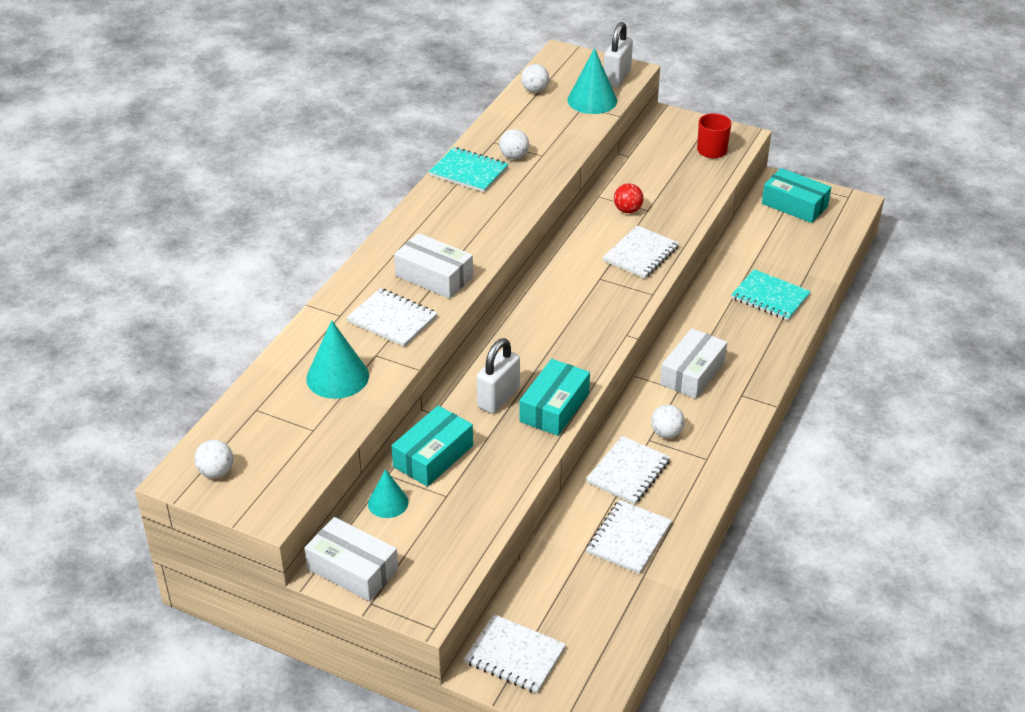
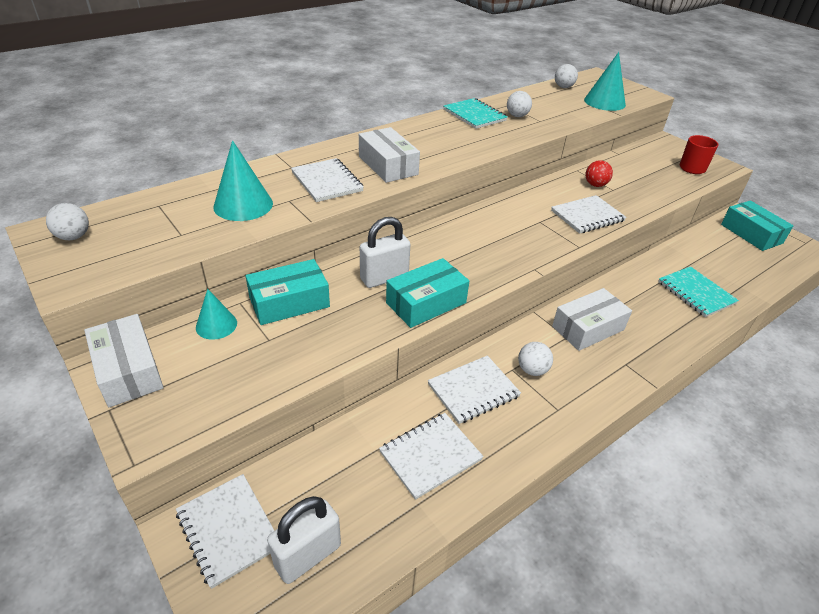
camera: 25 degrees right, 0 degrees up
(617, 77) = (634, 95): white padlock -> white padlock (308, 556)

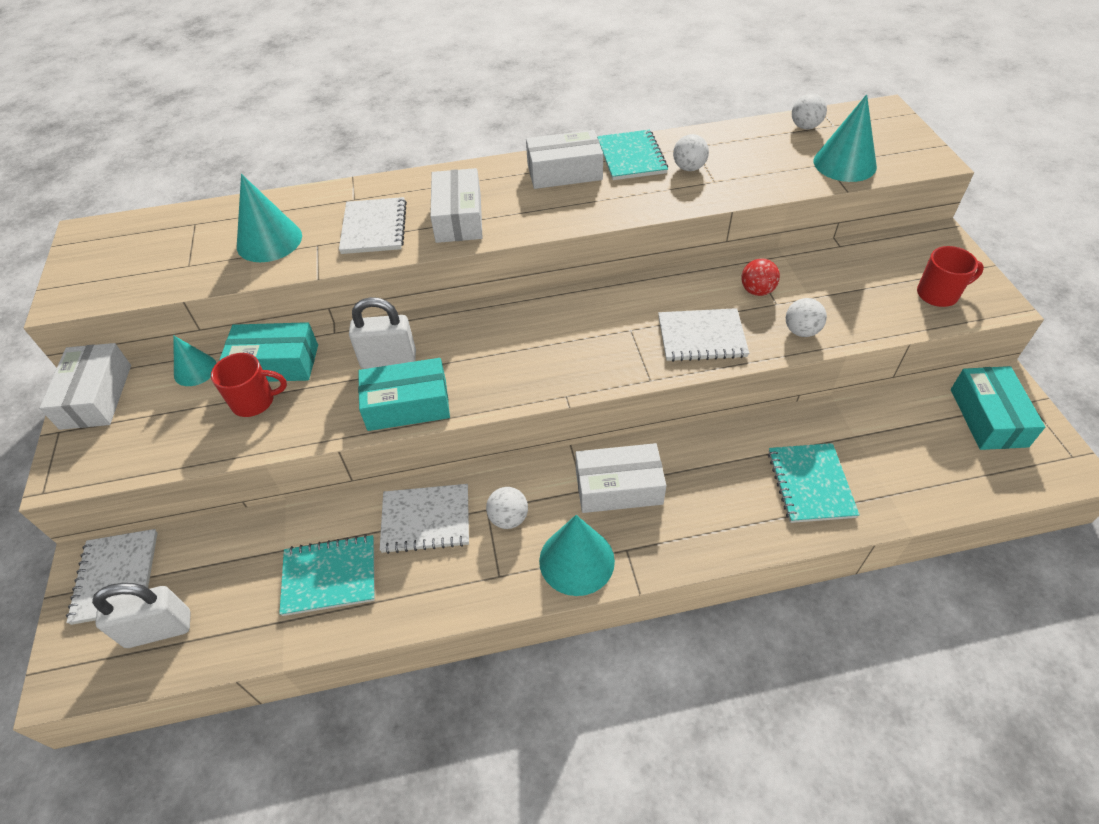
camera: 30 degrees right, 10 degrees up
(73, 237) = (101, 246): white ball -> white ball (801, 331)
(294, 333) = (254, 401): none -> red mug
(430, 456) = (329, 576): white notebook -> turquoise notebook
(438, 129) = (564, 172): none -> white box
(600, 381) = (576, 560): none -> turquoise cone

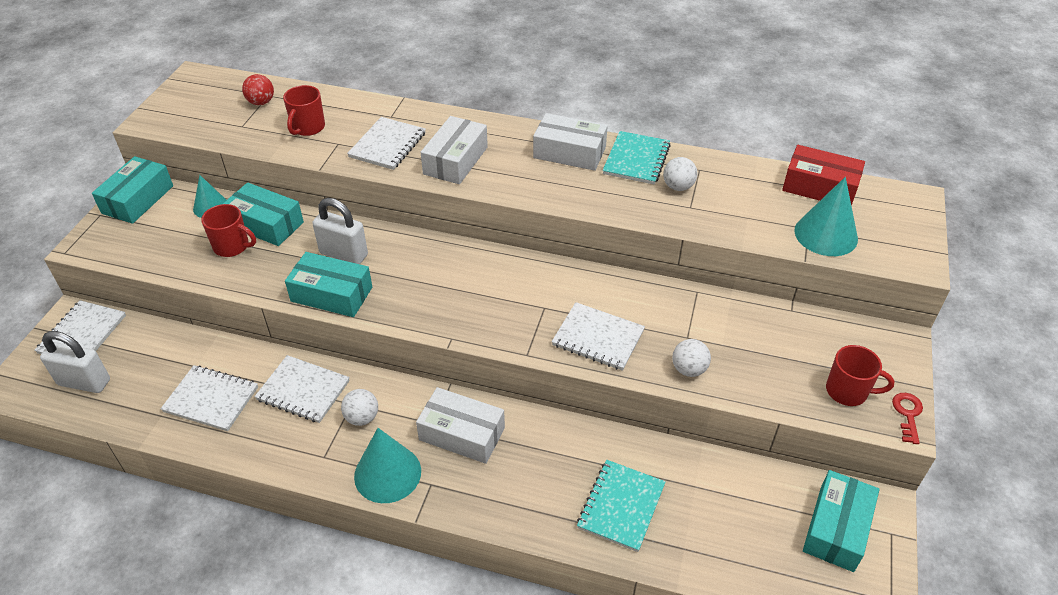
camera: 25 degrees right, 5 degrees down
(96, 396) = (138, 199): white box -> turquoise box
(269, 241) = (308, 127): turquoise cone -> red mug
(329, 576) = (211, 399): turquoise notebook -> white notebook
(757, 291) = (679, 319): red ball -> red ball (261, 102)
(805, 127) = (819, 187): white ball -> red box
(996, 293) = (907, 414): none -> red key

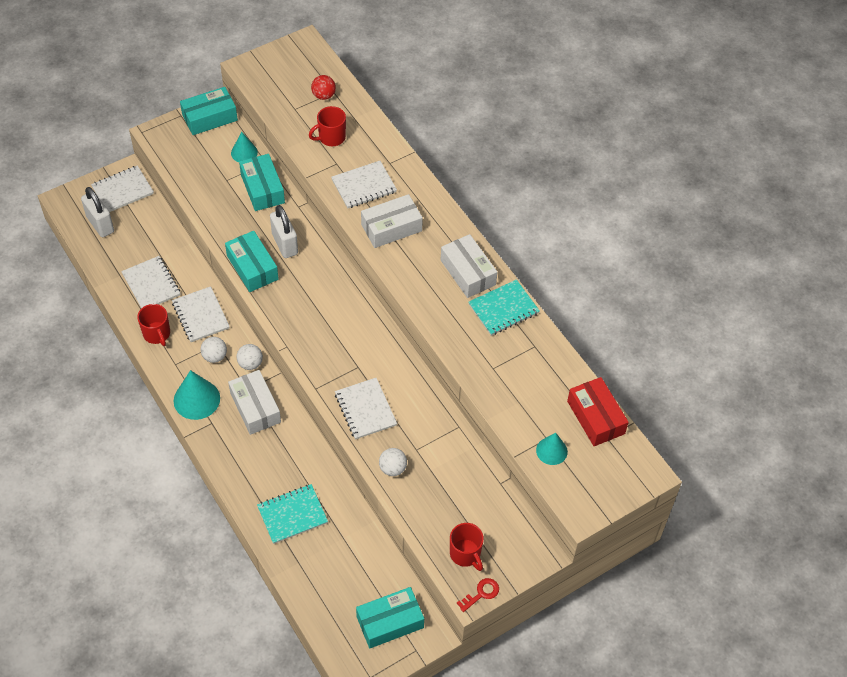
camera: 40 degrees right, 10 degrees up
(232, 246) = (230, 192): red mug -> red mug (157, 334)
(678, 187) = (504, 348): white ball -> white ball (250, 363)
(826, 234) = (551, 451): turquoise cone -> turquoise cone, size x0.62

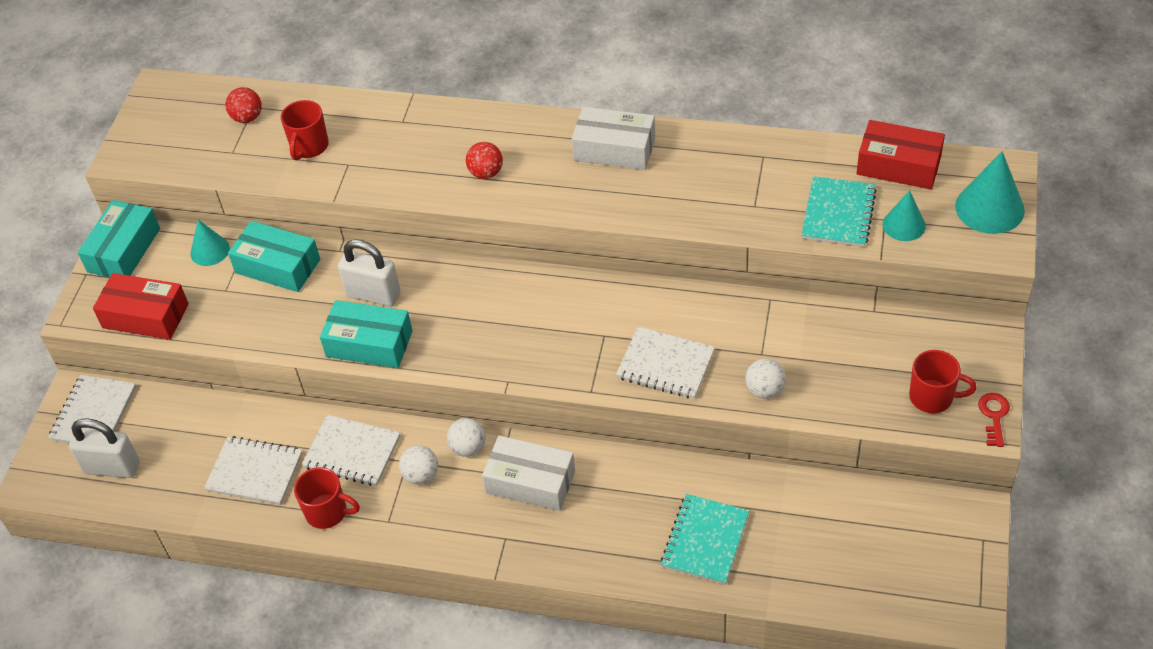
camera: 40 degrees left, 5 degrees down
(179, 161) = (145, 316): none -> red box
(196, 399) = (458, 532): turquoise cone -> turquoise cone (989, 208)
(364, 186) = (405, 161): white notebook -> none
(390, 622) = (927, 540): turquoise box -> none
(391, 228) = (486, 173): white box -> red ball
(503, 309) = (691, 150): turquoise notebook -> turquoise notebook (838, 214)

